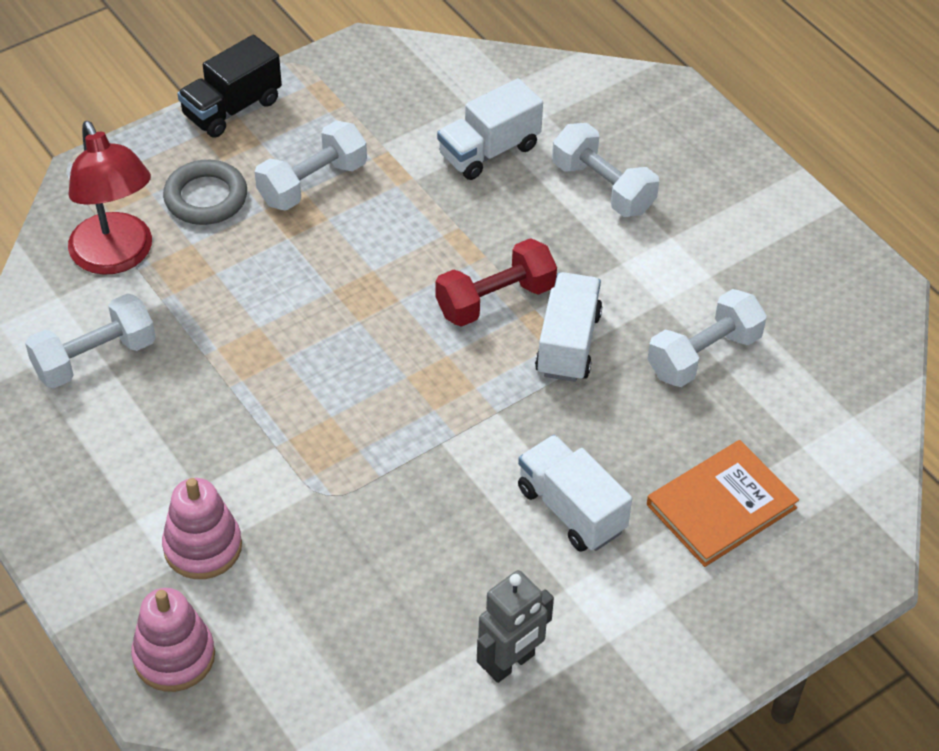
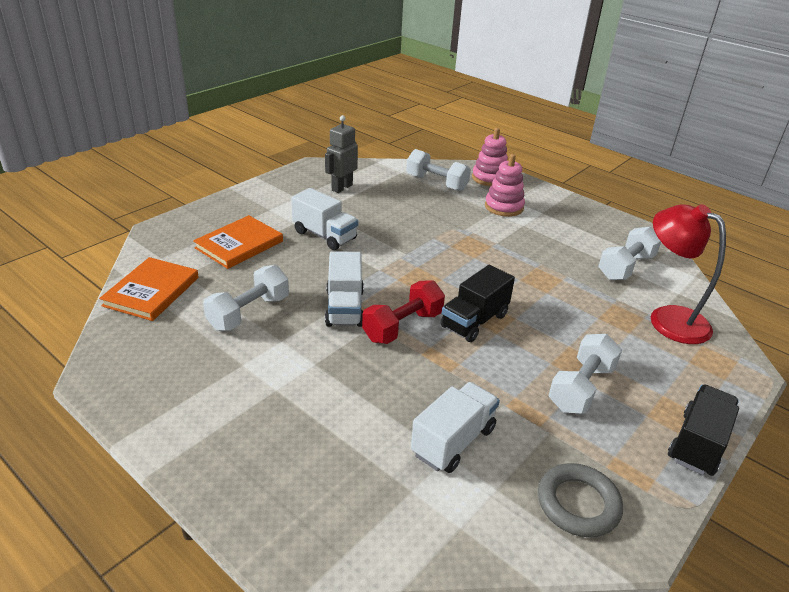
camera: 165 degrees right, 15 degrees down
(206, 197) = (648, 365): grey ring -> grey ring (578, 504)
(393, 294) = (474, 321): none -> black truck
(603, 187) = (341, 423): white dumbbell -> white dumbbell (436, 183)
(847, 417) = (151, 291): none -> orange book

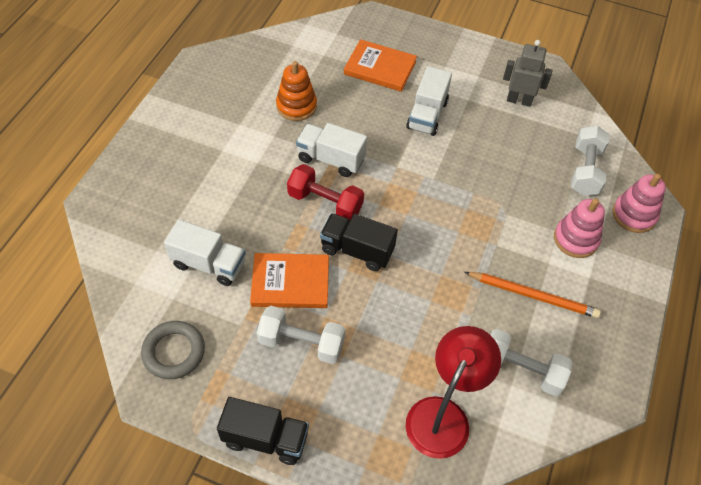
camera: 70 degrees right, 20 degrees up
(151, 291) = (294, 46): orange book -> orange book (290, 282)
(249, 313) = (296, 106): white dumbbell -> orange stacking toy
(345, 308) = (331, 159): white truck -> white truck turned 45 degrees clockwise
(554, 241) = (533, 295): none -> orange pencil

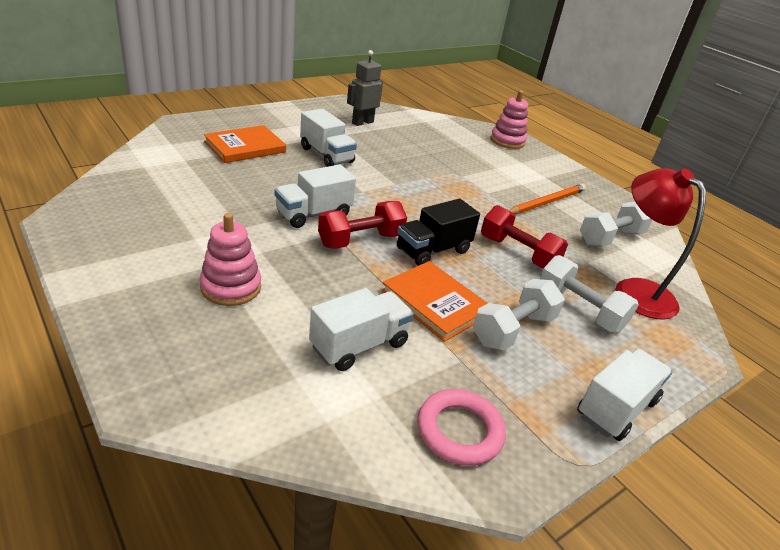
camera: 60 degrees left, 20 degrees down
(174, 352) = (459, 431): grey ring -> pink ring
(265, 438) = (616, 408): black truck -> white truck
(290, 282) = (435, 303): orange book -> orange book turned 75 degrees counterclockwise
(296, 106) = (223, 200): orange stacking toy -> none
(413, 307) = (518, 253): none -> red dumbbell
(575, 239) = (510, 166): pink stacking toy -> pink stacking toy (231, 287)
(585, 170) = (453, 135): white dumbbell -> white dumbbell (579, 309)

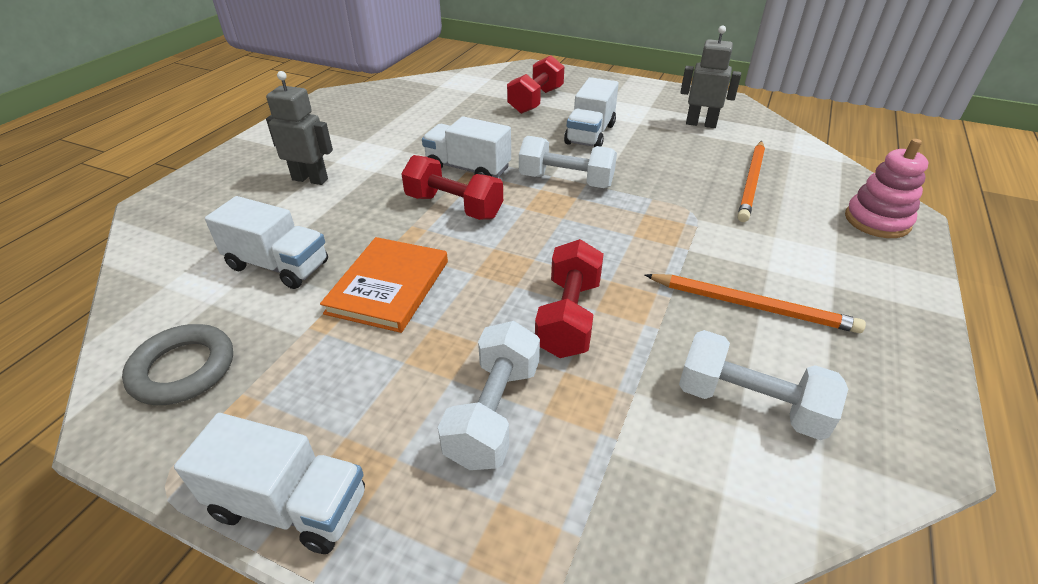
camera: 65 degrees right, 5 degrees up
(231, 287) = (310, 179): pink stacking toy -> grey robot
(245, 147) = (536, 101): orange book -> red dumbbell
(433, 250) = (490, 253): black truck -> none
(443, 146) = (751, 182): none -> orange pencil
(459, 431) = (183, 369): pink ring -> grey ring
(513, 330) = (388, 360): white dumbbell -> white dumbbell (566, 181)
(635, 290) = (619, 471): red lamp -> none

